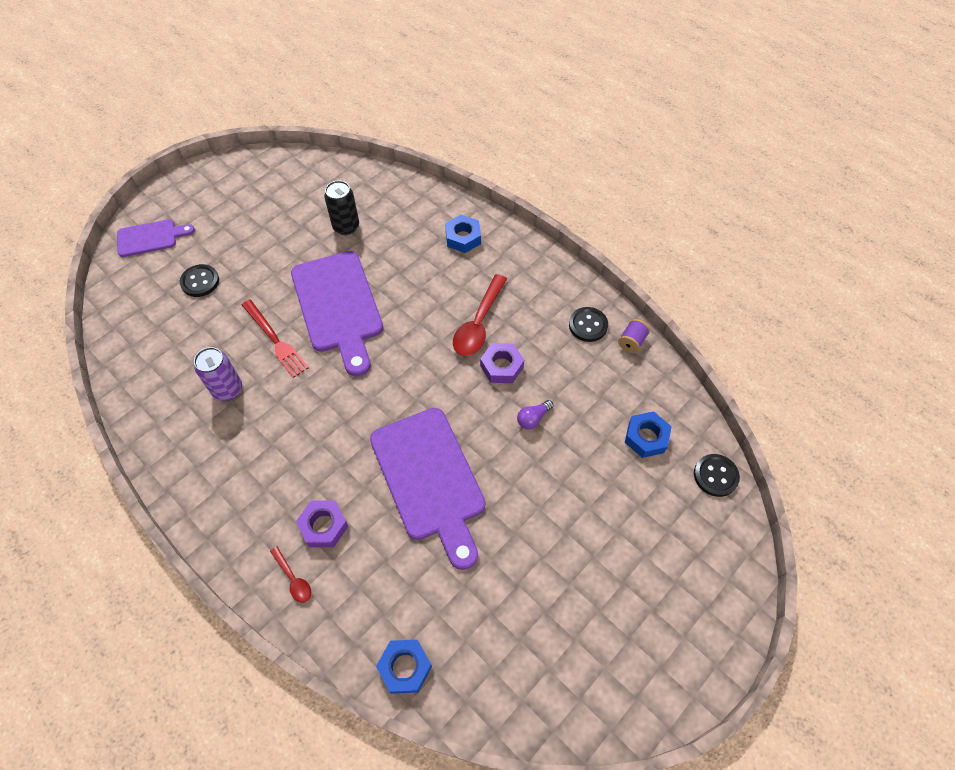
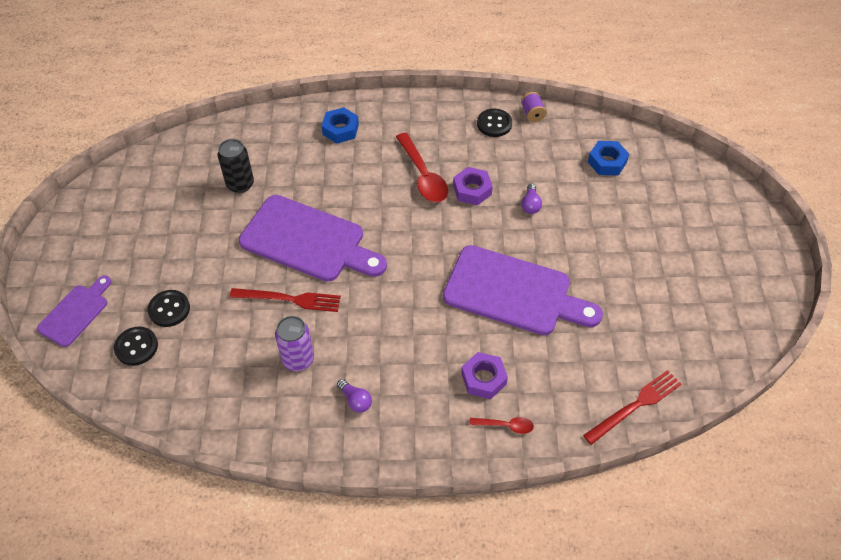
camera: 45 degrees left, 5 degrees down
(225, 455) = (355, 400): none -> purple light bulb
(405, 667) = (635, 405): blue nut -> red fork
(715, 476) = (667, 152): black button -> black button (136, 347)

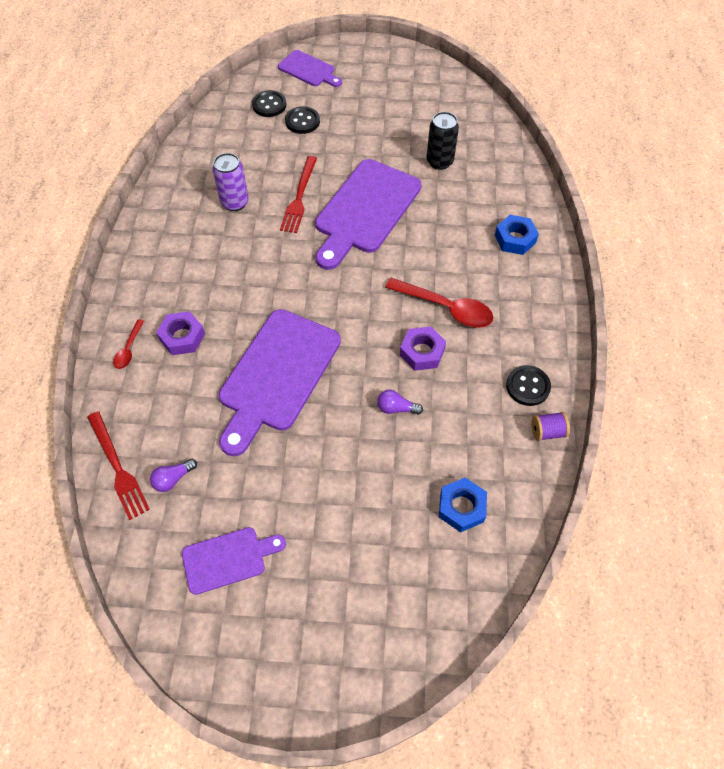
camera: 95 degrees right, 5 degrees up
(355, 400) = (185, 240): purple light bulb -> purple light bulb (173, 479)
(423, 175) = (445, 308): red spoon -> red spoon turned 135 degrees counterclockwise
(691, 305) = (228, 559): none -> purple cutting board

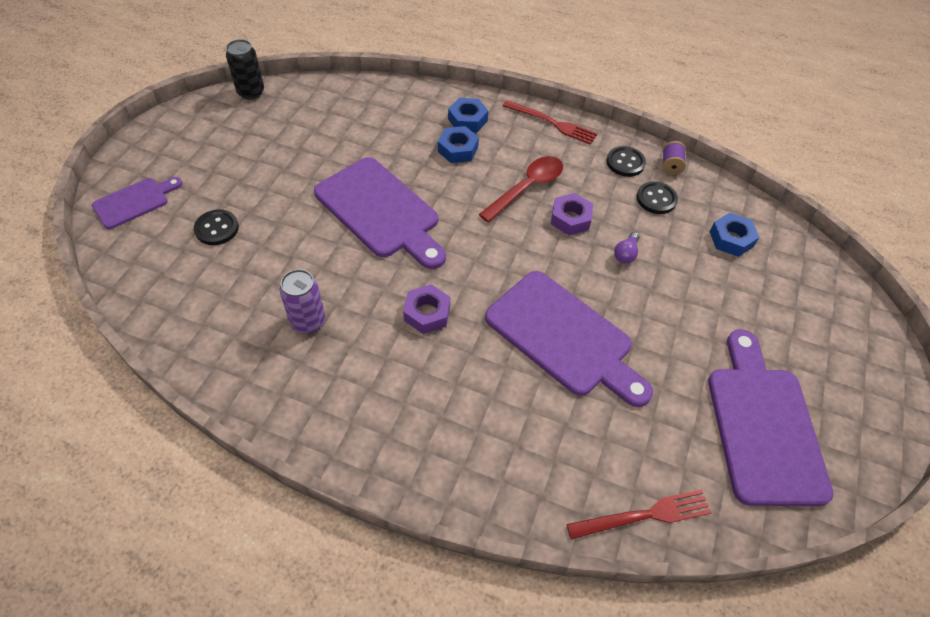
camera: 75 degrees left, 5 degrees down
(129, 349) = (484, 477): red spoon -> none
(173, 479) = (668, 460): purple light bulb -> none
(182, 337) = (486, 416): purple nut -> purple nut (427, 313)
(228, 559) = (763, 426): purple cutting board -> purple cutting board, size x1.85
(269, 105) = (167, 252): black button -> black button (656, 199)
(299, 197) = (332, 260): red fork -> red fork (552, 123)
(439, 162) = (346, 138): black can -> black can (251, 92)
(469, 242) = (458, 149): none -> blue nut

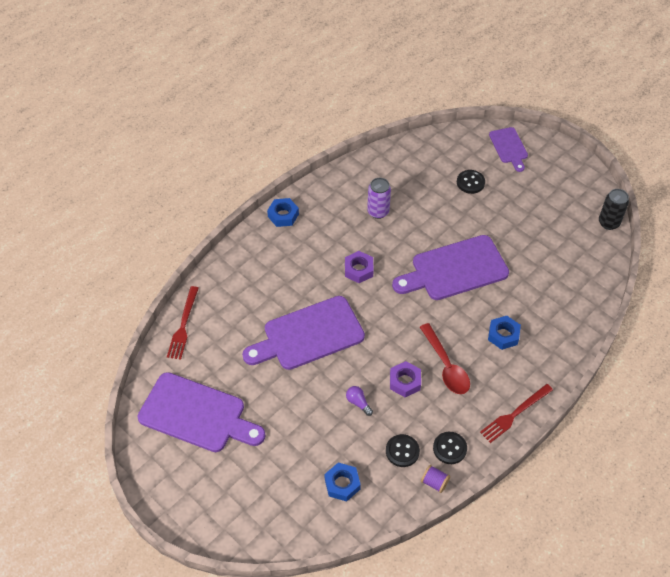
camera: 115 degrees right, 0 degrees up
(467, 120) = (536, 353): blue nut -> blue nut (283, 215)

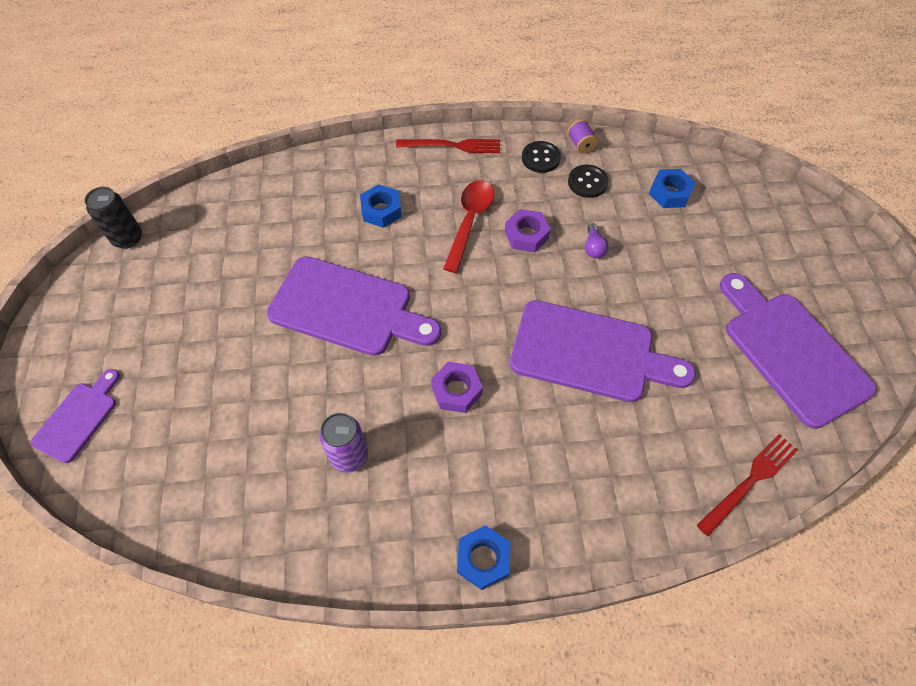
camera: 140 degrees left, 5 degrees up
(470, 182) = (191, 405): black button -> none

